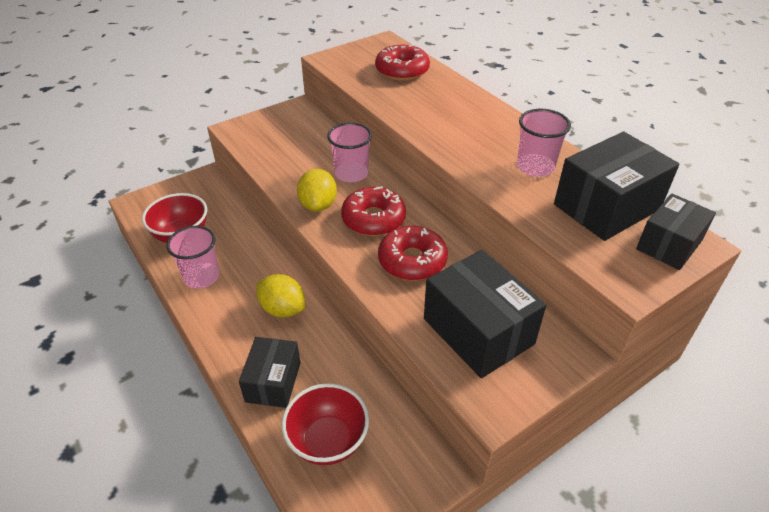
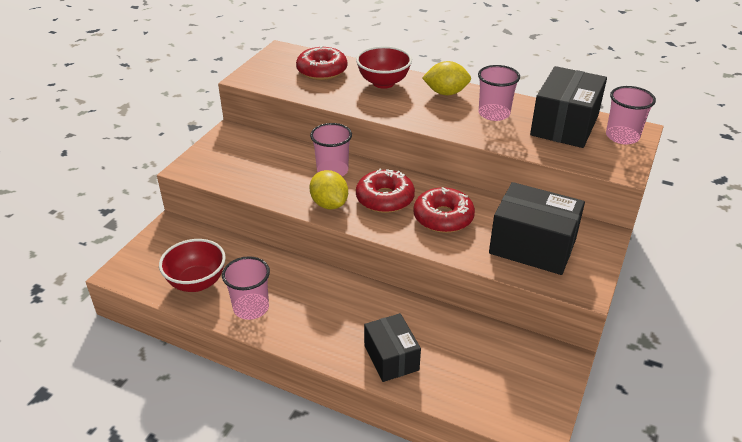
camera: 30 degrees left, 5 degrees down
(283, 309) = (347, 303): yellow lemon -> yellow lemon (446, 93)
(328, 441) = (471, 377): red bowl -> red bowl (383, 83)
(669, 245) = (622, 136): black box -> pink cup

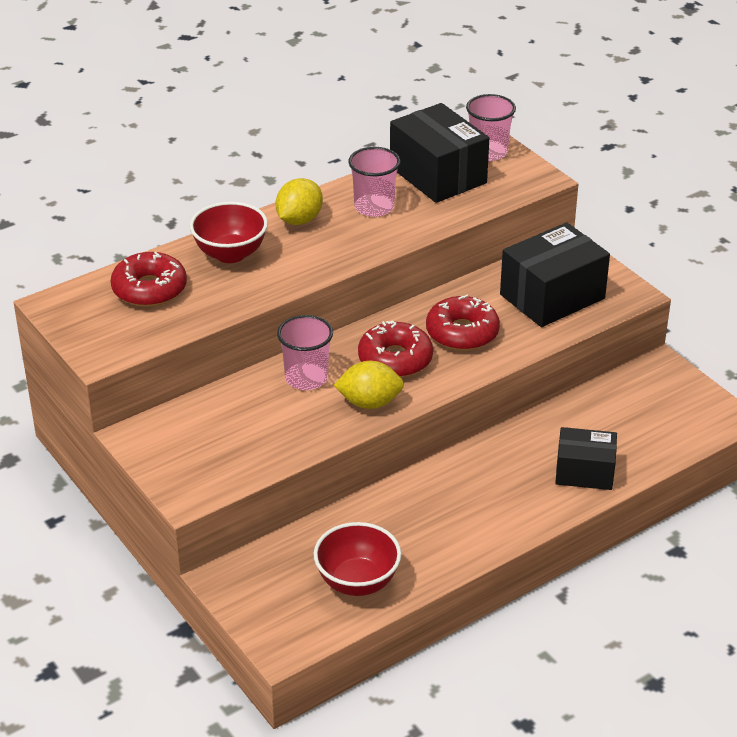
camera: 60 degrees left, 0 degrees up
(251, 308) = (436, 549): pink cup -> none

